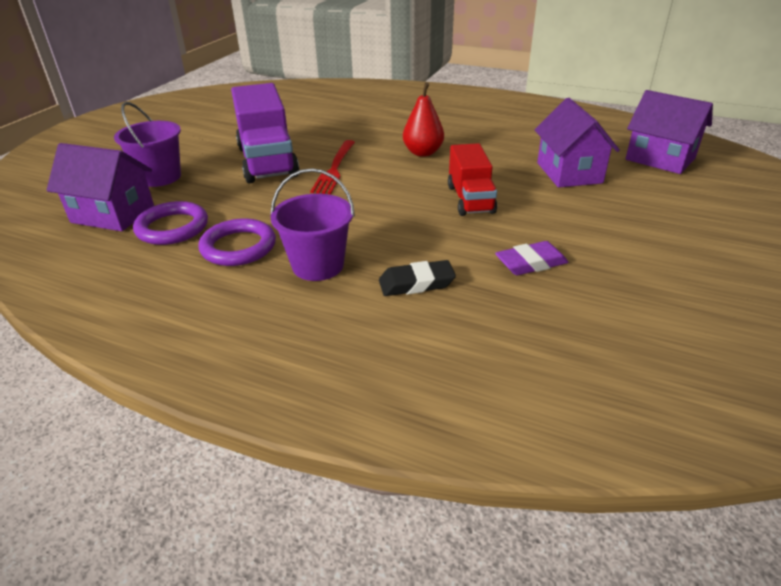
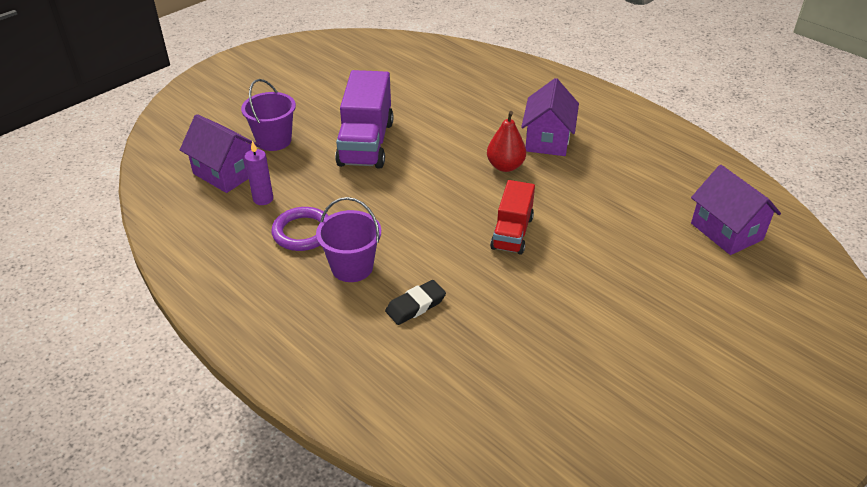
camera: 20 degrees right, 5 degrees up
(172, 228) = (263, 199): purple ring -> purple candle
(335, 168) = (417, 166): red fork -> none
(416, 283) = (415, 305): black eraser -> black eraser turned 45 degrees counterclockwise
(531, 263) = (517, 313): purple eraser -> none
(569, 173) = (623, 225): purple house -> purple house (547, 140)

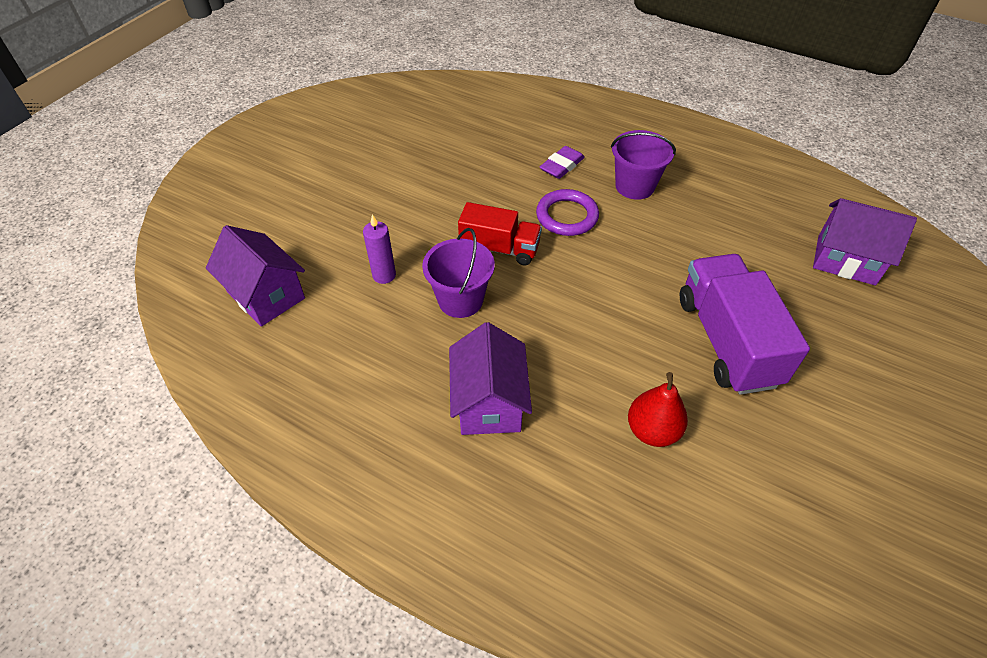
camera: 165 degrees right, 10 degrees up
(263, 199) = (775, 237): purple candle -> purple candle (384, 275)
(274, 140) = (842, 320): purple bucket -> purple bucket (460, 300)
(303, 232) = (704, 209): purple ring -> purple ring (567, 216)
(415, 305) = (562, 166): black eraser -> purple eraser
(505, 166) = (534, 339): red pear -> red pear (652, 430)
(512, 233) = (499, 248): red truck -> red truck turned 105 degrees clockwise

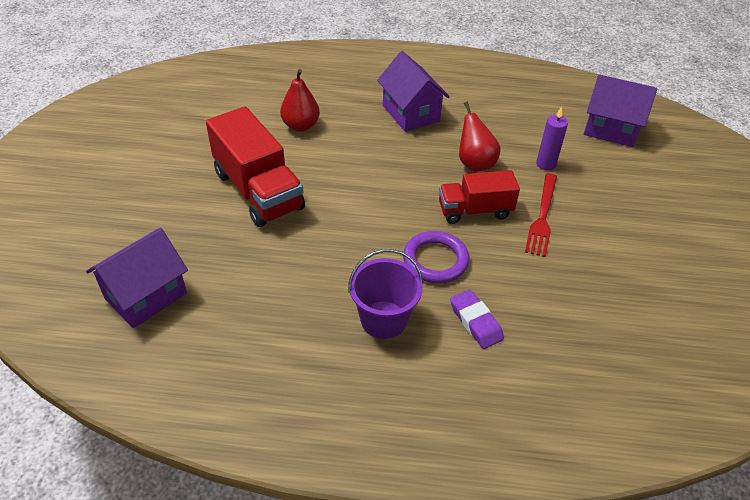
camera: 155 degrees right, 5 degrees down
(439, 224) = (542, 216): none -> red fork
(460, 300) = (474, 163): purple bucket -> red pear
(562, 166) = (475, 322): purple eraser -> purple eraser turned 45 degrees counterclockwise
(726, 341) = (258, 191): purple truck -> red truck
(846, 260) = (146, 296): purple house -> purple house turned 45 degrees counterclockwise

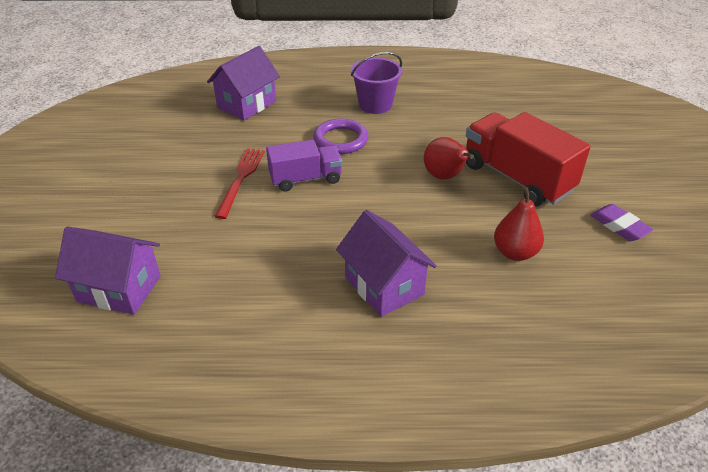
camera: 175 degrees right, 5 degrees down
(146, 296) = (549, 104): purple house -> purple house (246, 104)
(474, 163) = (302, 225): red pear -> red pear (444, 177)
(475, 211) = (305, 179): red truck -> purple truck
(475, 322) = (309, 108): purple eraser -> purple eraser (619, 226)
(546, 164) = (221, 232): purple candle -> none

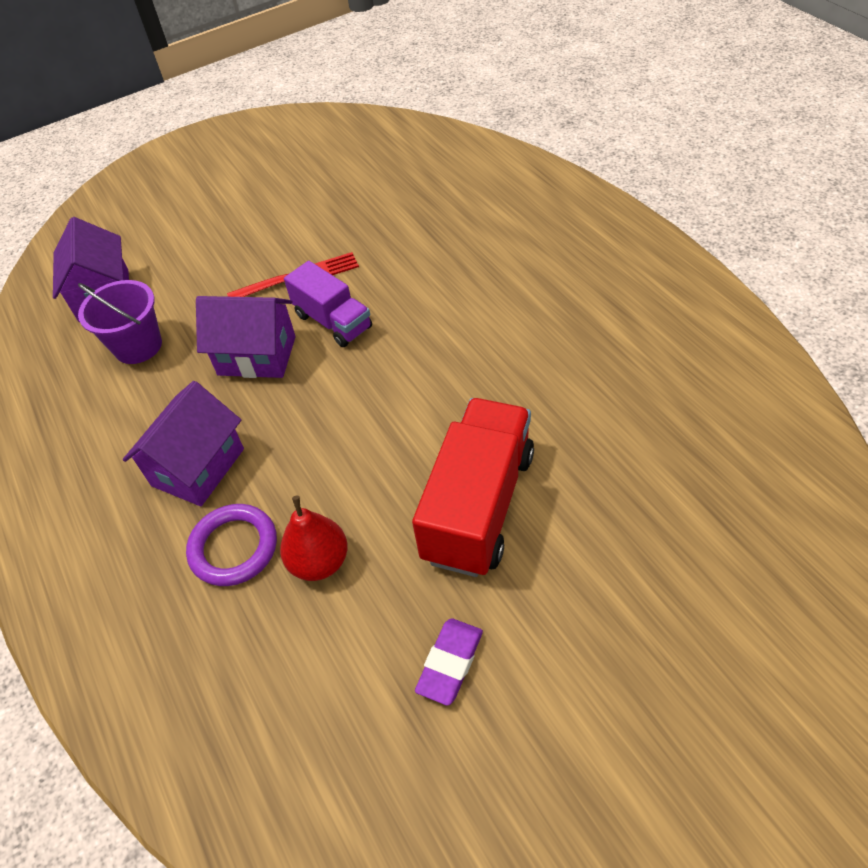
camera: 65 degrees right, 10 degrees up
(246, 104) = (434, 207): purple house -> purple house (257, 355)
(340, 140) = (428, 310): purple ring -> purple ring (234, 548)
(375, 105) = (530, 300): purple bucket -> purple bucket (138, 346)
(444, 177) = (425, 433): red pear -> none

